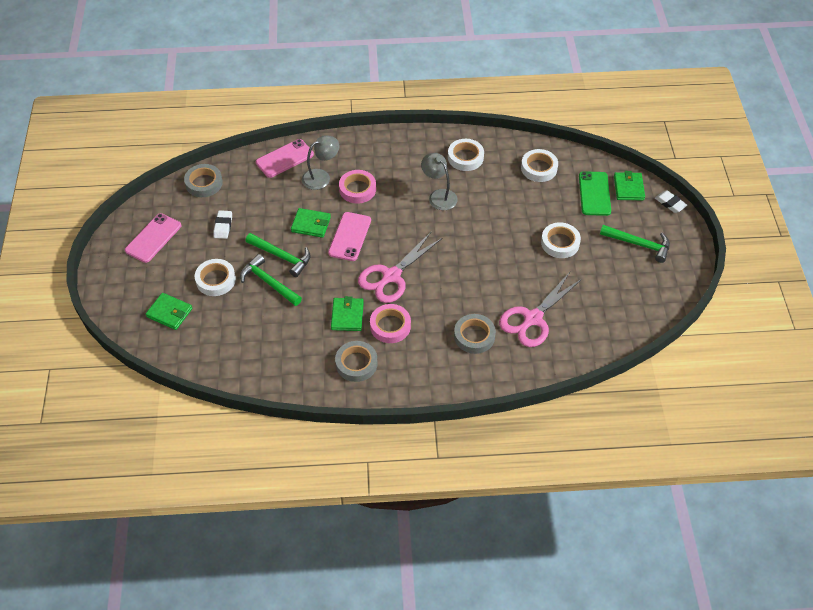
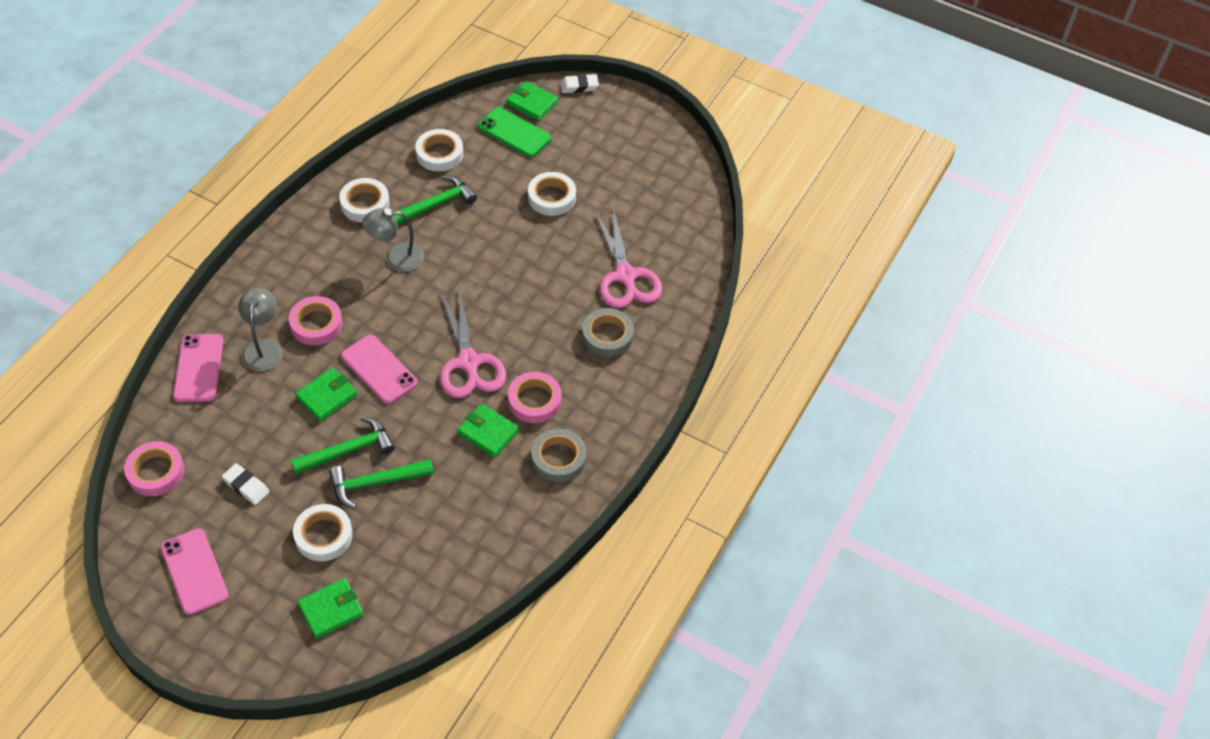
camera: 60 degrees left, 0 degrees up
(204, 183) = (155, 472): grey tape -> pink tape
(639, 244) = (607, 140): green hammer -> green hammer (436, 204)

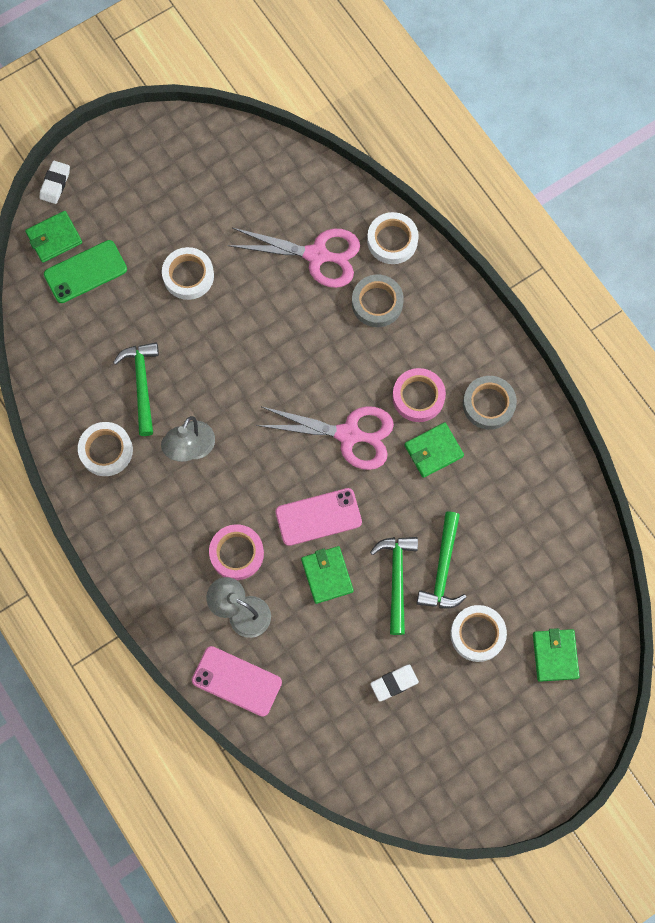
camera: 60 degrees left, 20 degrees up
(155, 472) = (340, 760): pink tape -> none
(194, 571) = (464, 759): pink phone -> none
(439, 154) = (76, 354): white tape -> white tape (392, 240)

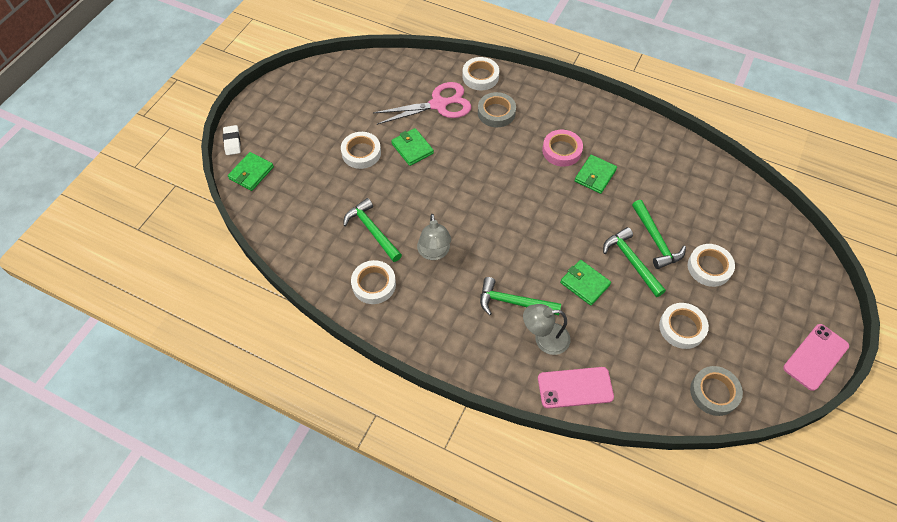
camera: 30 degrees left, 15 degrees down
(85, 272) = (287, 182): green phone -> none
(236, 553) = (513, 302): pink tape -> green hammer
(318, 517) = (552, 251): pink phone -> pink phone (815, 357)
(349, 435) = (534, 192): pink scissors -> none
(394, 683) = (682, 327): white eraser -> white tape
(488, 404) = (607, 134): grey tape -> grey tape (714, 392)
(555, 655) = (766, 254): green wallet -> green wallet (412, 148)

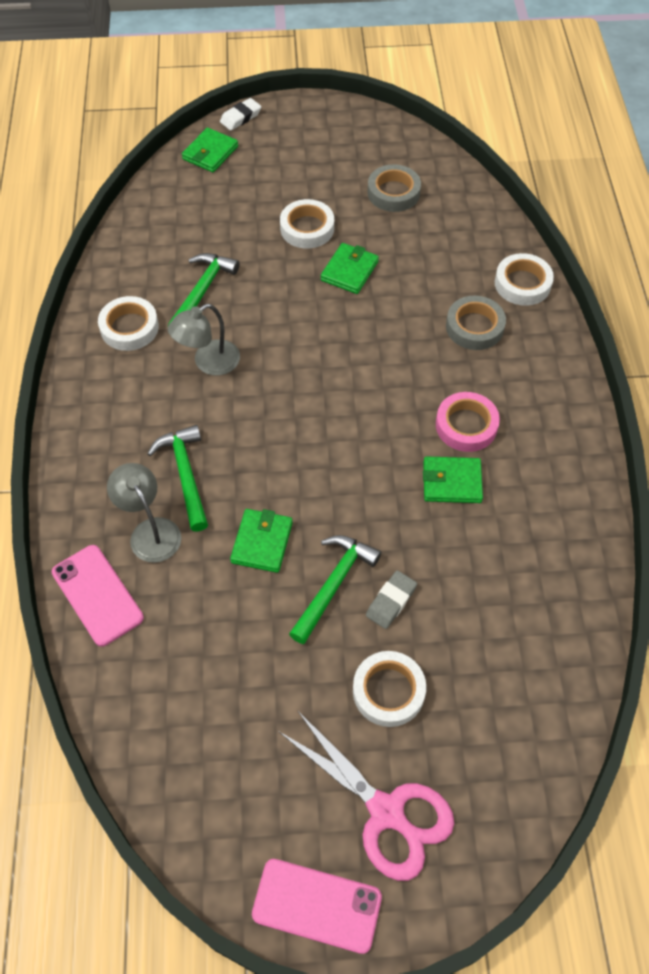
camera: 60 degrees right, 0 degrees up
(251, 173) = (210, 153): green wallet -> green wallet turned 60 degrees counterclockwise
(439, 104) = (440, 264): pink scissors -> pink scissors (387, 812)
(656, 240) = (391, 601): green hammer -> grey eraser
(682, 327) = (261, 691): white tape -> none
(714, 392) = (176, 773): grey tape -> grey tape (393, 193)

